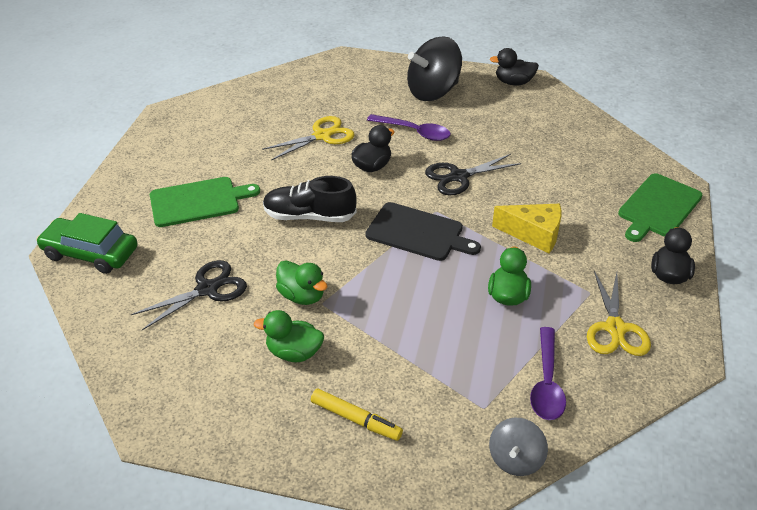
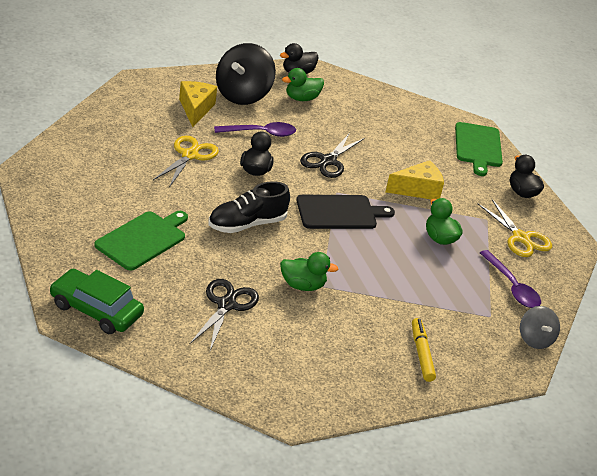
camera: 40 degrees left, 5 degrees down
(90, 253) = (96, 310): green car -> green car turned 45 degrees clockwise
(294, 352) = (337, 326): green duck -> green duck (301, 98)
(356, 419) = (421, 353): yellow marker -> yellow marker turned 90 degrees counterclockwise
(372, 95) = (195, 109): none -> yellow cheese

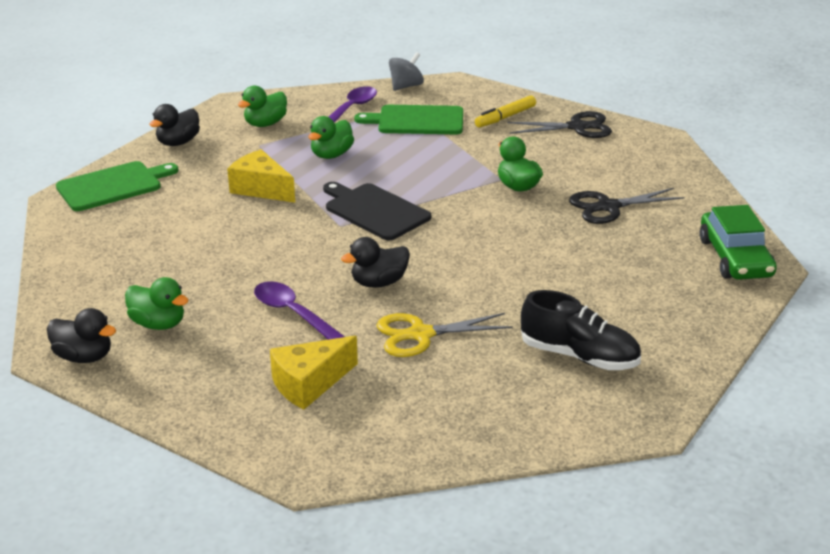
camera: 120 degrees left, 5 degrees down
(143, 239) = (608, 286): green cutting board -> green cutting board (417, 121)
(243, 95) = (216, 368): black spinning top -> none
(247, 224) = (482, 246): black shoe -> black shoe (579, 356)
(328, 161) = (286, 251): black scissors -> black scissors (577, 127)
(521, 238) = (265, 124): yellow scissors -> green duck

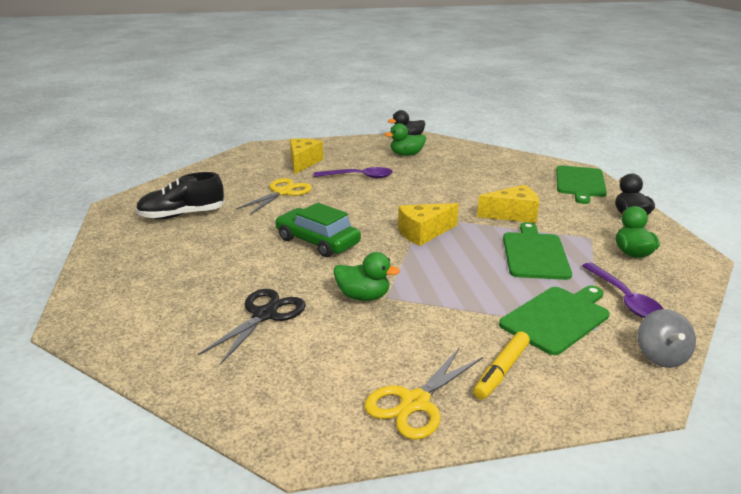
camera: 135 degrees right, 5 degrees down
(331, 155) = (534, 254): green duck -> green cutting board
(374, 211) = (423, 233): black cutting board -> yellow cheese
(379, 283) = (344, 202): black duck -> none
(505, 117) = (501, 371): yellow marker -> yellow marker turned 150 degrees counterclockwise
(577, 127) = (415, 403): black scissors -> yellow scissors
(735, 258) = (109, 319): green car -> green car (317, 241)

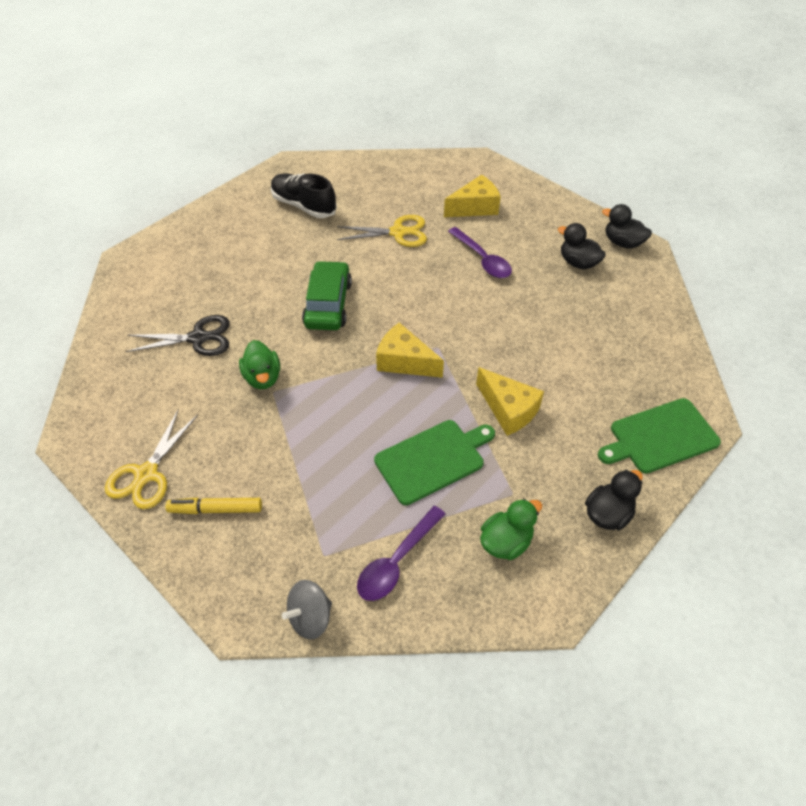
camera: 55 degrees right, 25 degrees up
(406, 154) = (578, 263): green duck -> black duck
(415, 403) = (146, 474): yellow scissors -> yellow scissors turned 75 degrees counterclockwise
(557, 318) = (322, 519): green cutting board -> none

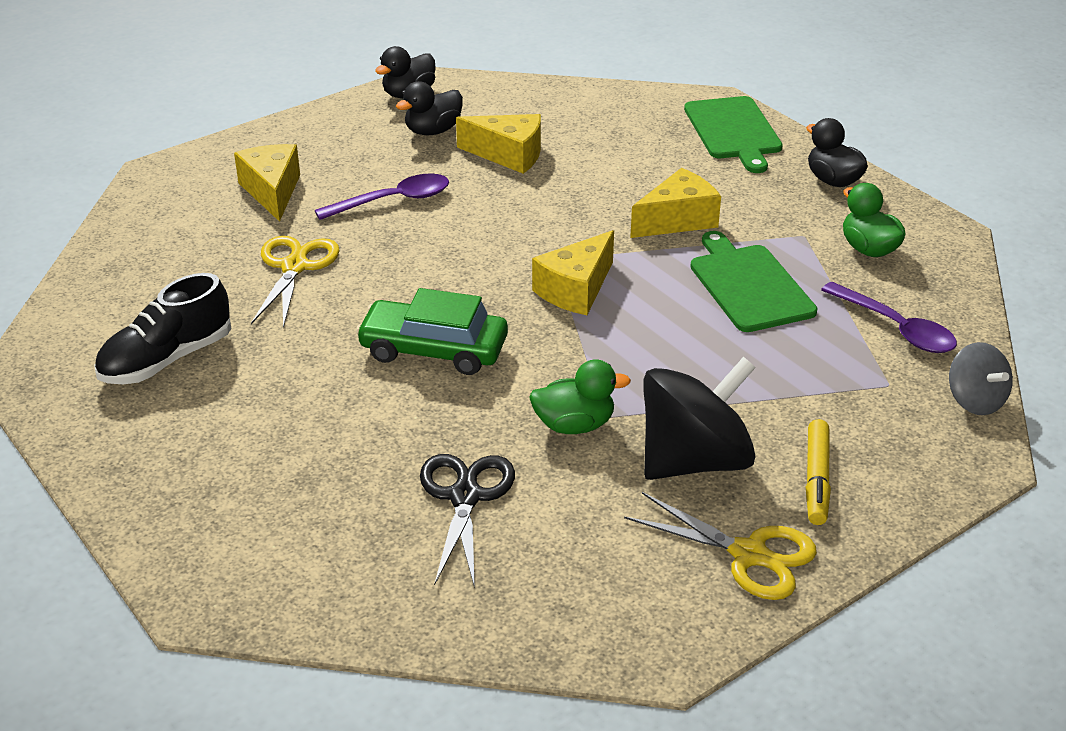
camera: 80 degrees left, 15 degrees down
(232, 440) = (694, 461): none -> black spinning top
(562, 305) = (509, 155): none -> yellow cheese

